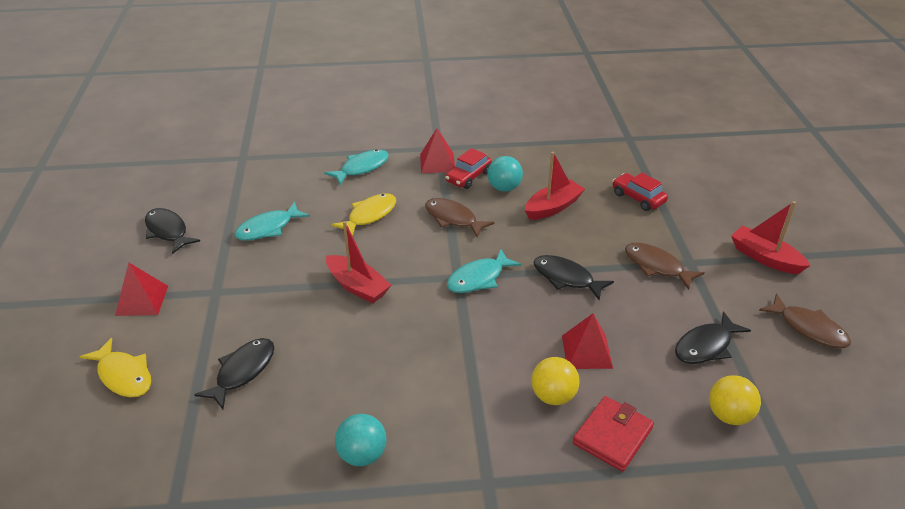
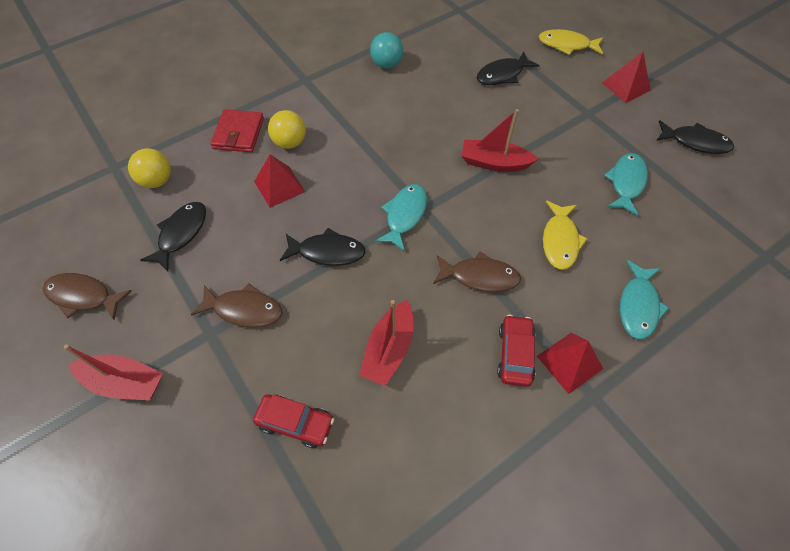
camera: 150 degrees right, 20 degrees up
(243, 371) = (502, 75): black fish -> black fish turned 60 degrees clockwise
(504, 188) = (462, 355): turquoise ball -> none

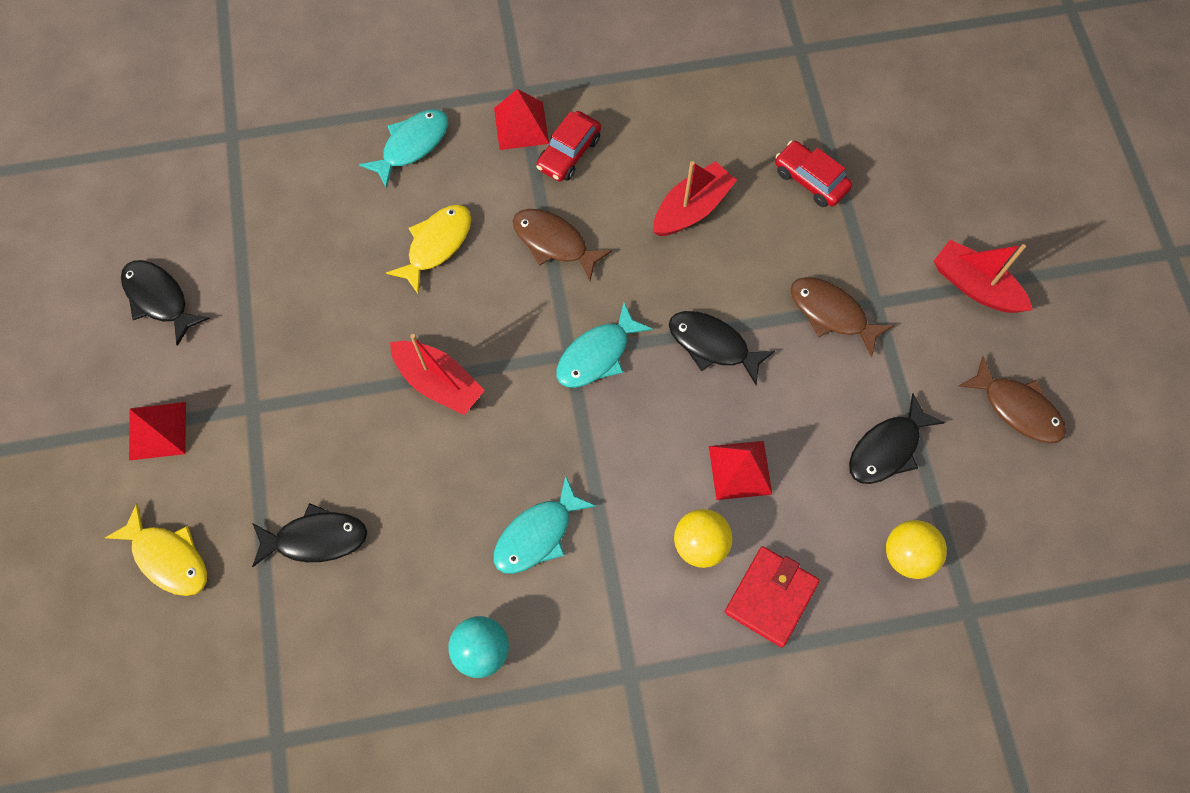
camera: 155 degrees left, 10 degrees up
(626, 183) = (298, 282): turquoise fish -> turquoise fish (537, 534)

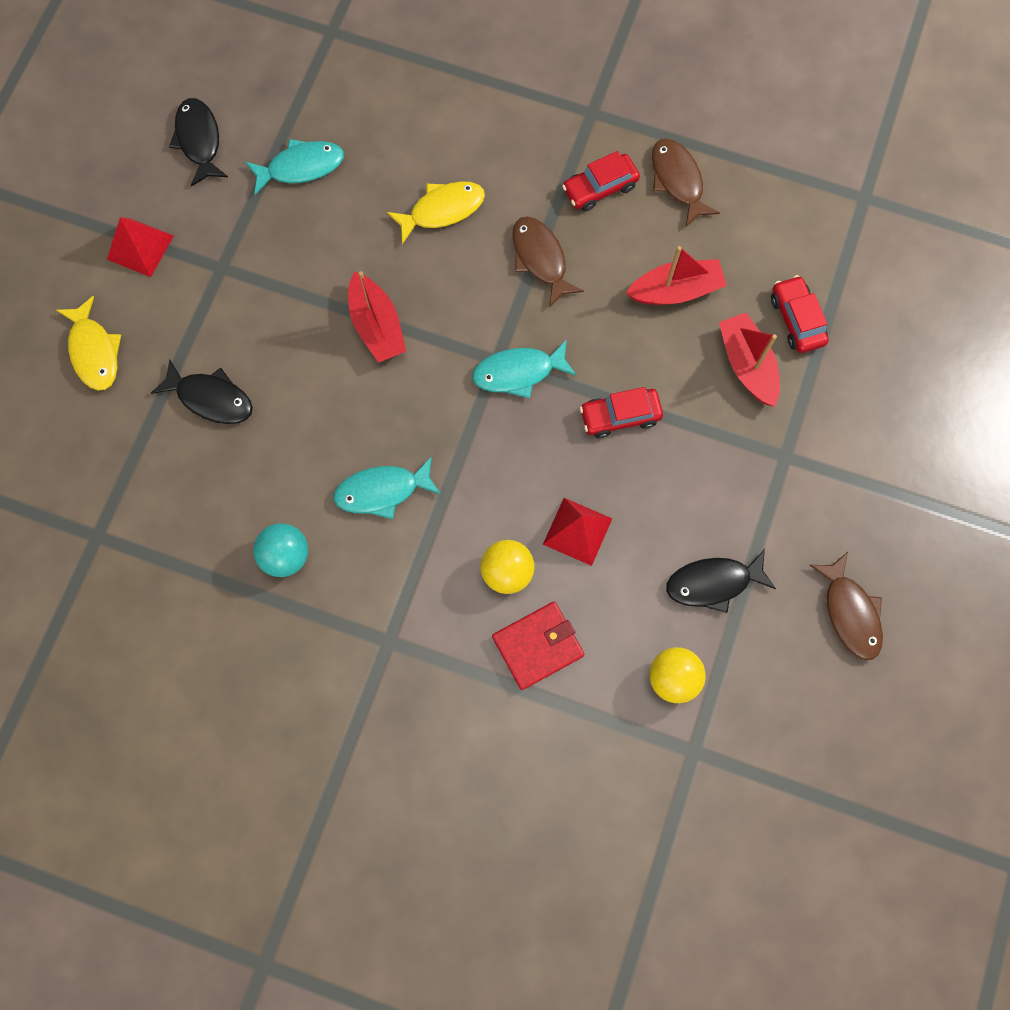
camera: 30 degrees right, 5 degrees up
(412, 145) = (472, 114): turquoise fish -> turquoise fish (301, 167)
(521, 125) = (574, 143): red pyramid -> none
(713, 345) = (620, 416): black fish -> red car
(831, 313) = (739, 444): brown fish -> brown fish (678, 180)
(975, 286) = (883, 489): red boat -> red boat (747, 365)

